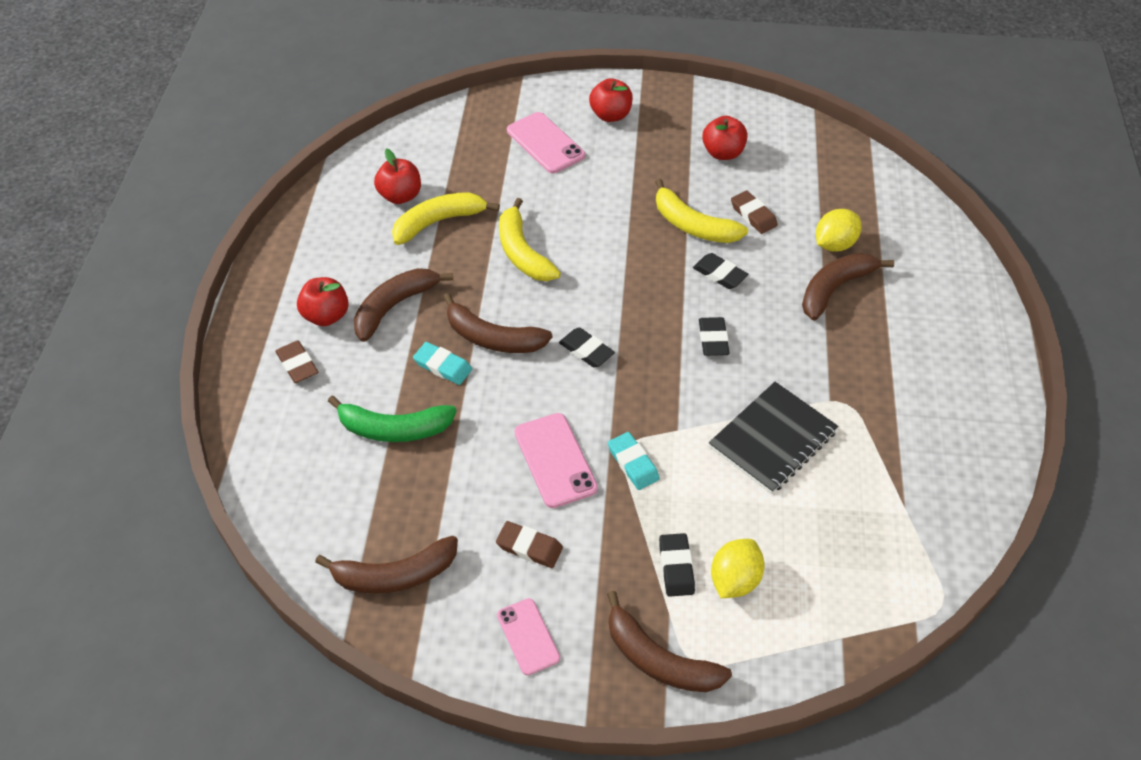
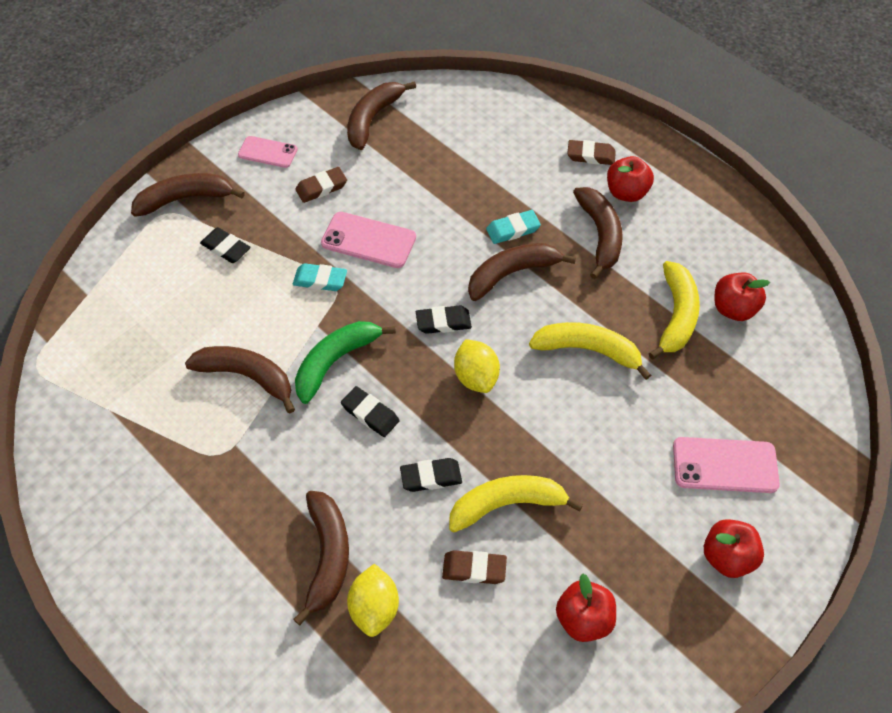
camera: 130 degrees right, 5 degrees up
(394, 429) = (482, 174): green banana -> green banana (335, 361)
(734, 580) = (183, 270): yellow lemon -> yellow lemon (476, 377)
(772, 439) = (247, 377): black notebook -> brown banana

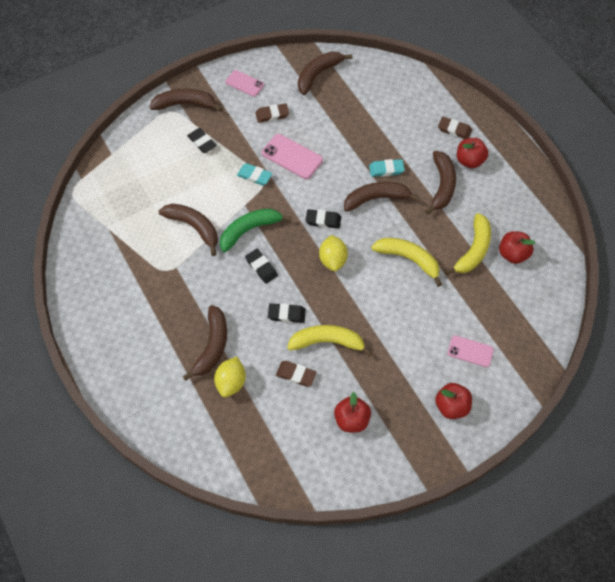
camera: 15 degrees right, 5 degrees up
(725, 465) = (470, 351): pink phone -> pink phone, size x0.66

